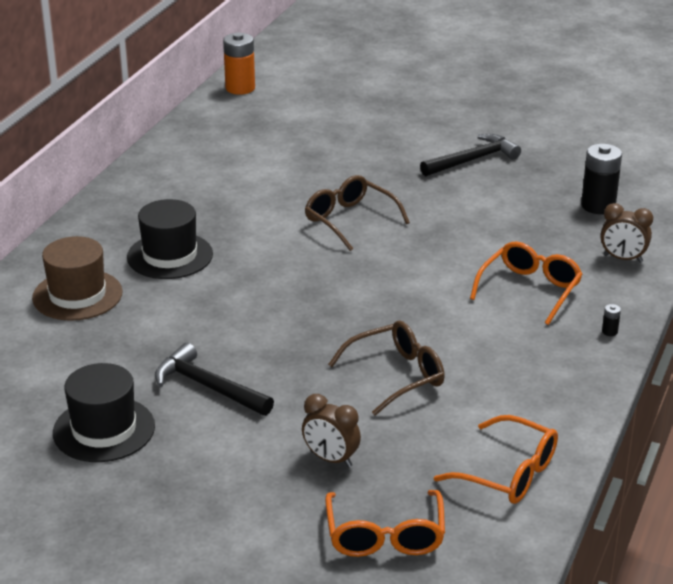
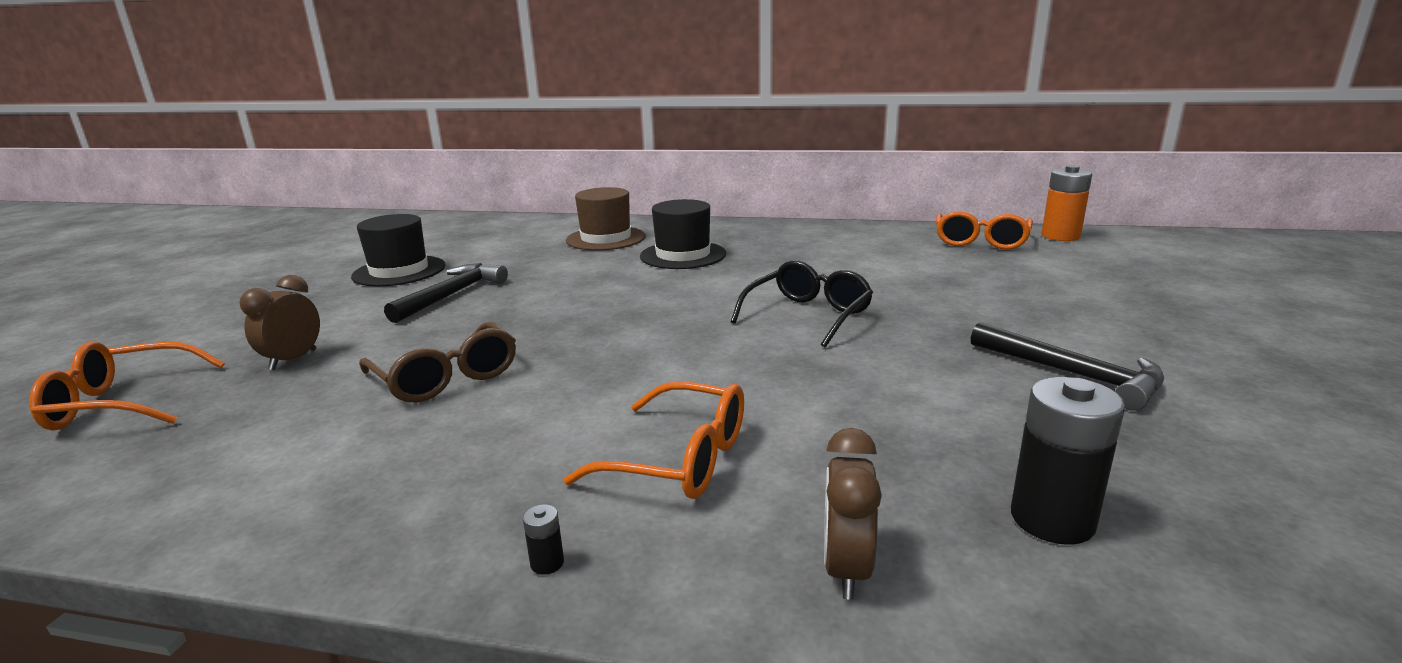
camera: 80 degrees right, 10 degrees down
(350, 220) = (807, 315): brown glasses -> black glasses
(508, 473) = (172, 477): orange glasses -> orange glasses (980, 241)

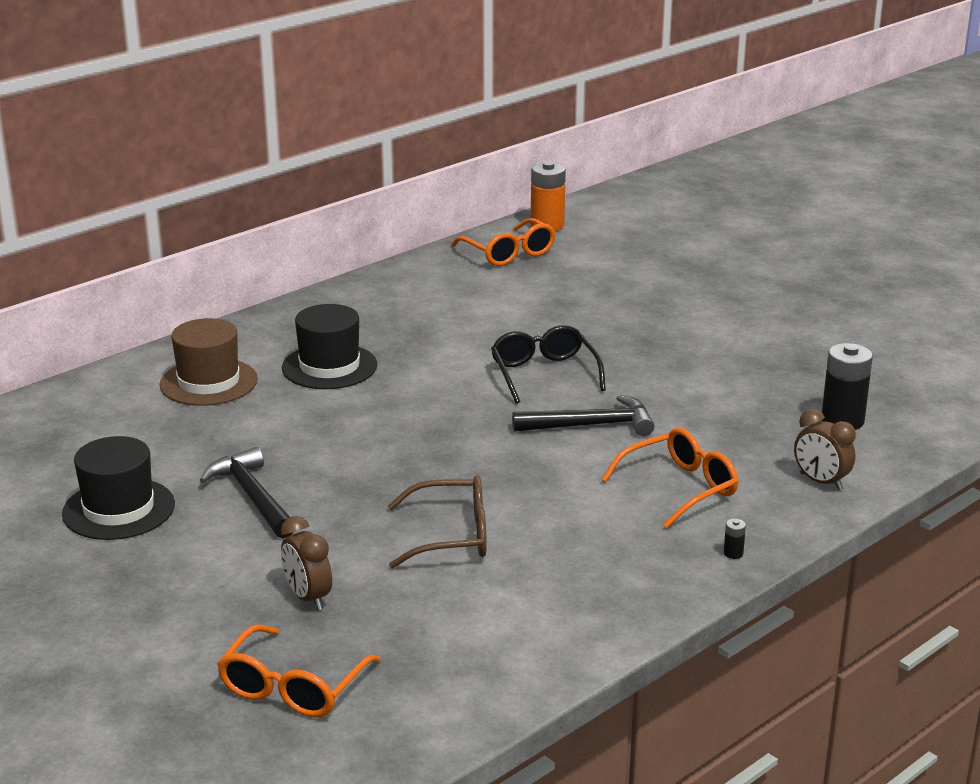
camera: 55 degrees left, 5 degrees up
(1073, 374) = (737, 343): black hammer -> black hammer (591, 425)

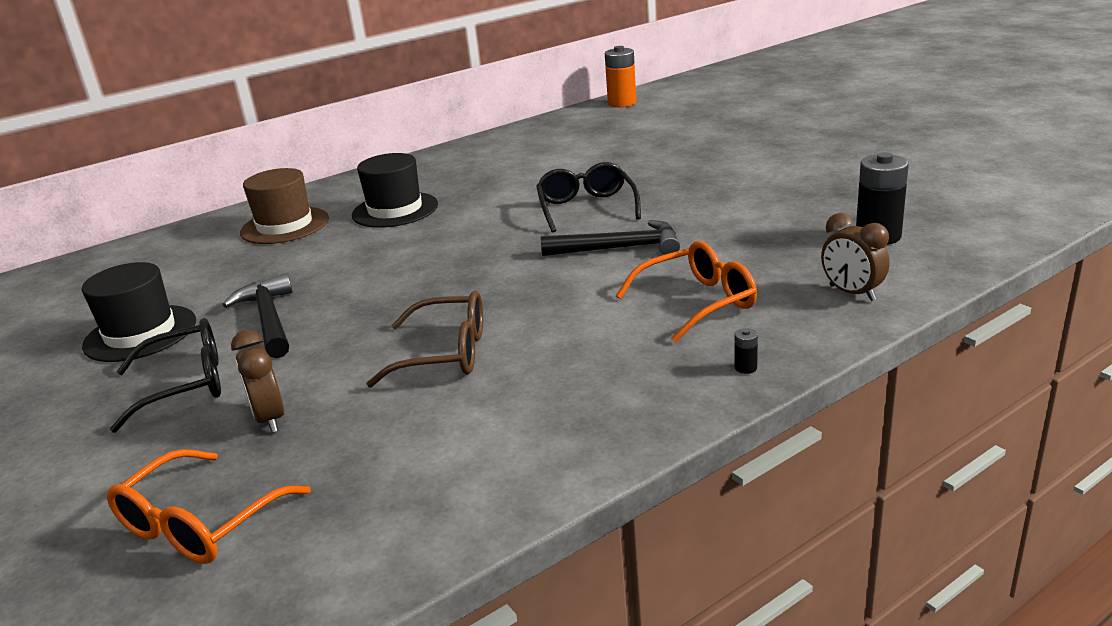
camera: 10 degrees right, 0 degrees up
(203, 565) = (185, 385): none -> black glasses
(508, 253) = (583, 123): orange glasses -> none

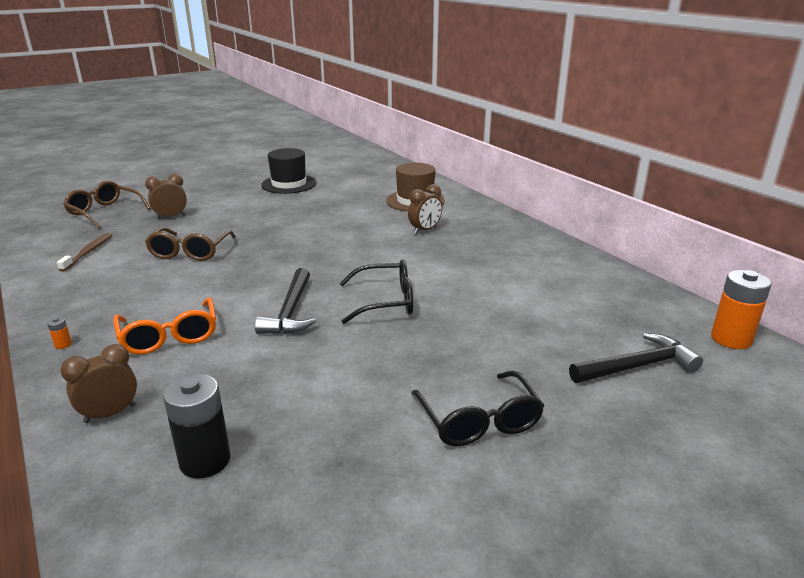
camera: 90 degrees right, 0 degrees up
(185, 385) = (223, 198): black glasses -> black glasses (478, 420)
(200, 523) = (105, 212): orange glasses -> brown glasses
(269, 319) = (278, 208): black hammer -> black hammer (637, 366)
(395, 210) = (425, 230): black hat -> brown clock
(435, 461) = (88, 252): none -> brown toothbrush
(745, 368) = (63, 344): black battery -> orange battery

